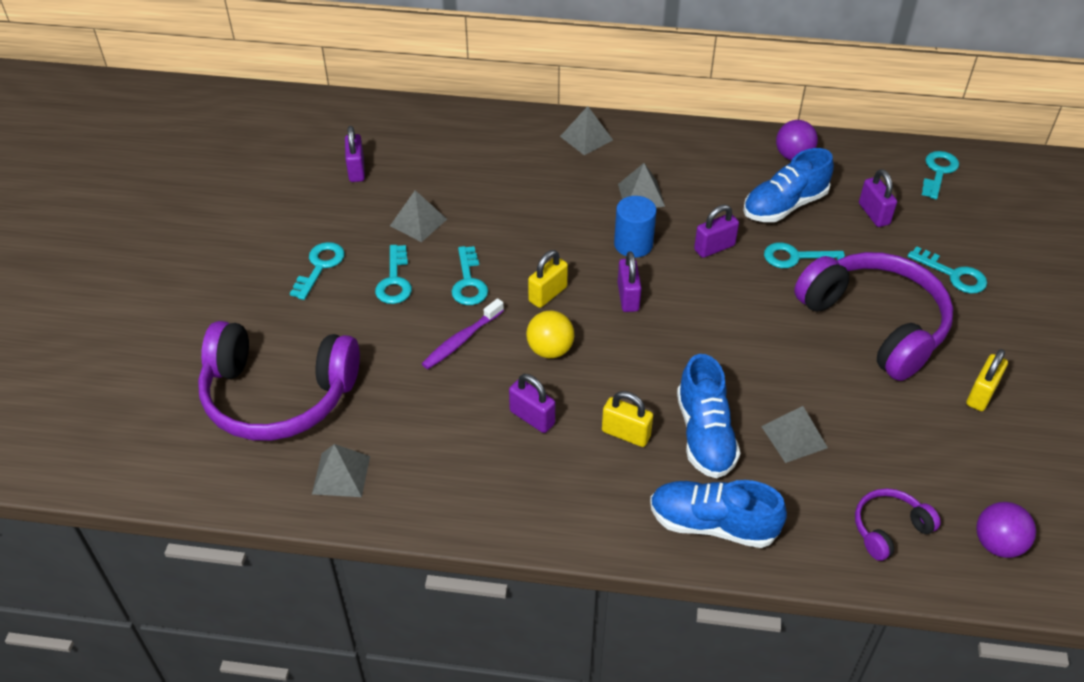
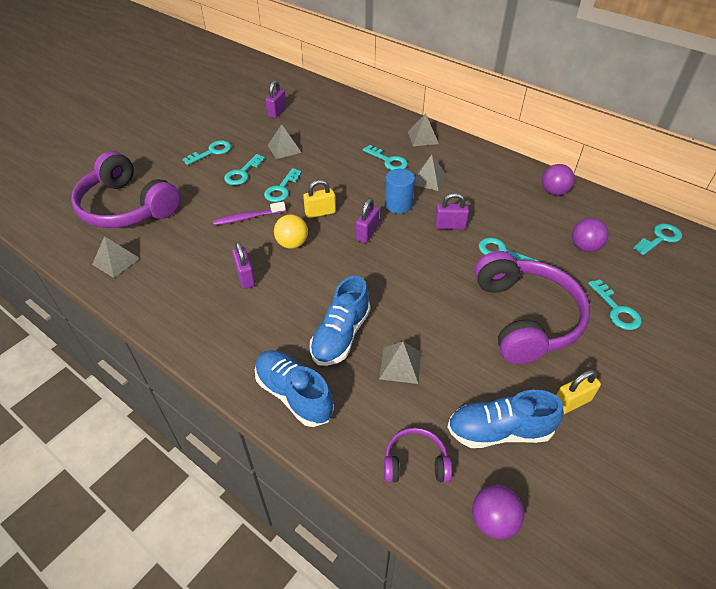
camera: 30 degrees right, 0 degrees up
(571, 188) = (388, 161): none -> turquoise key
(626, 434) = (291, 311): yellow padlock -> none
(784, 206) = (521, 219): blue shoe -> blue shoe (499, 431)
(874, 214) = (584, 247): purple padlock -> purple ball

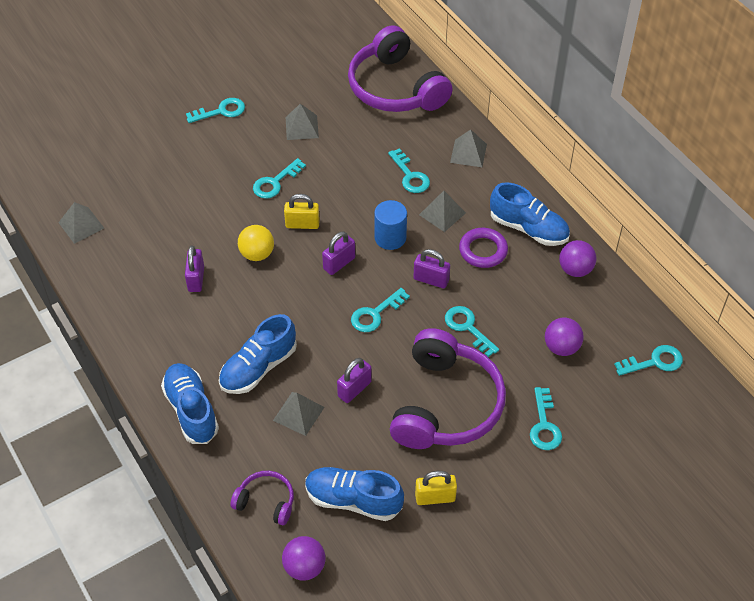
camera: 20 degrees right, 5 degrees up
(127, 207) = (110, 162): purple headphones -> purple headphones (395, 88)
(242, 173) = (242, 150): turquoise key -> turquoise key (375, 314)
(247, 218) = (225, 210): purple toothbrush -> none
(277, 112) = (317, 70): purple padlock -> purple padlock (354, 389)
(476, 196) = (483, 250): none -> purple ring
(500, 174) = (528, 228): none -> blue shoe

